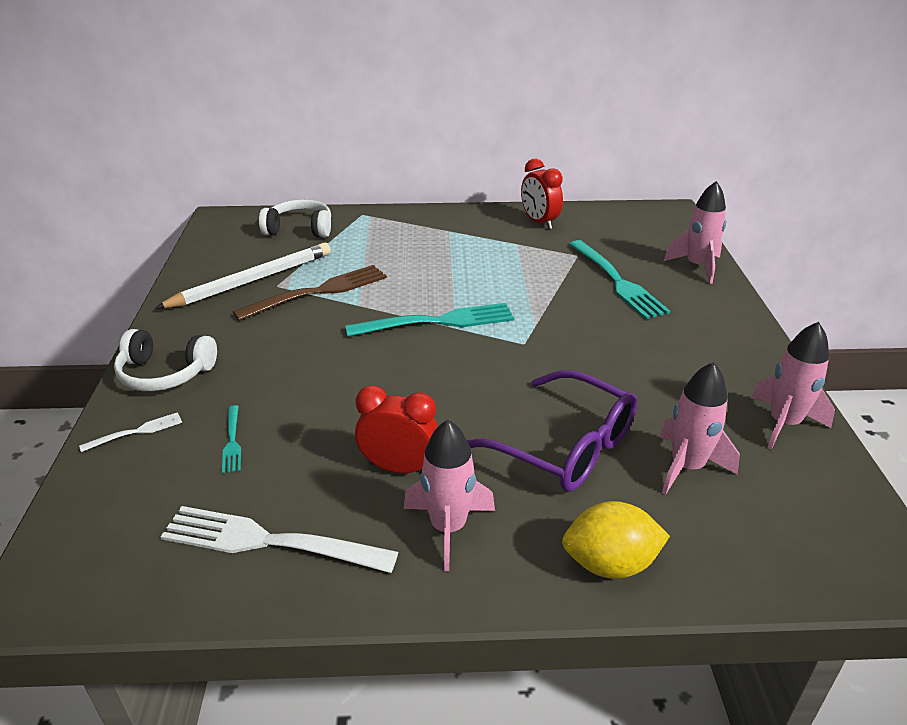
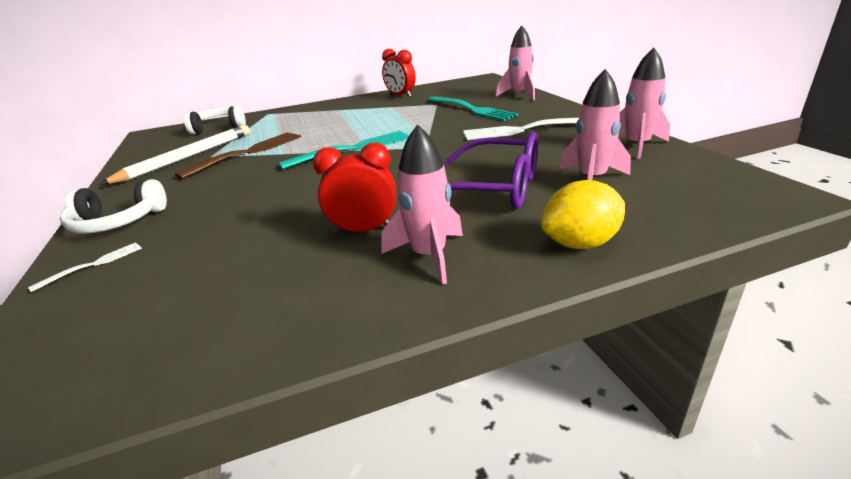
camera: 15 degrees left, 5 degrees down
(232, 441) = (197, 249): turquoise fork -> none
(270, 541) = (259, 308): white fork -> white fork (523, 130)

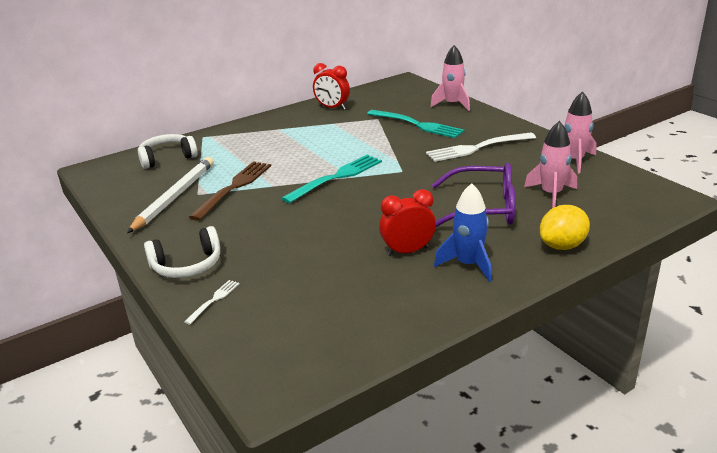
camera: 15 degrees left, 0 degrees up
(429, 256) = (468, 265): pink rocket -> blue rocket

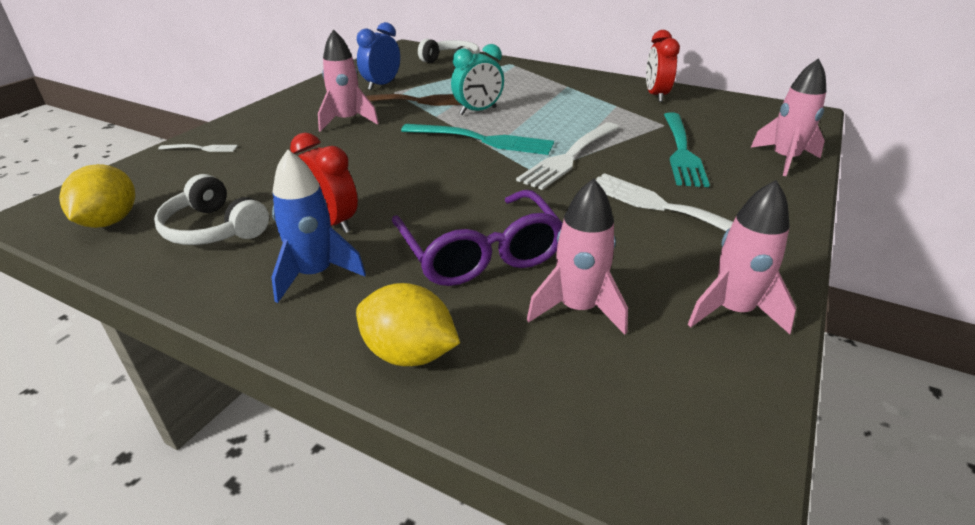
camera: 60 degrees right, 5 degrees up
(175, 196) = (381, 85): white pencil -> blue clock
(187, 265) = (260, 122): white headphones -> white headphones (214, 229)
(237, 223) = (347, 121): none -> pink rocket
(284, 168) = (478, 111): none -> turquoise clock
(320, 351) = (110, 221): none -> yellow lemon
(391, 156) = (570, 156): none -> white fork

